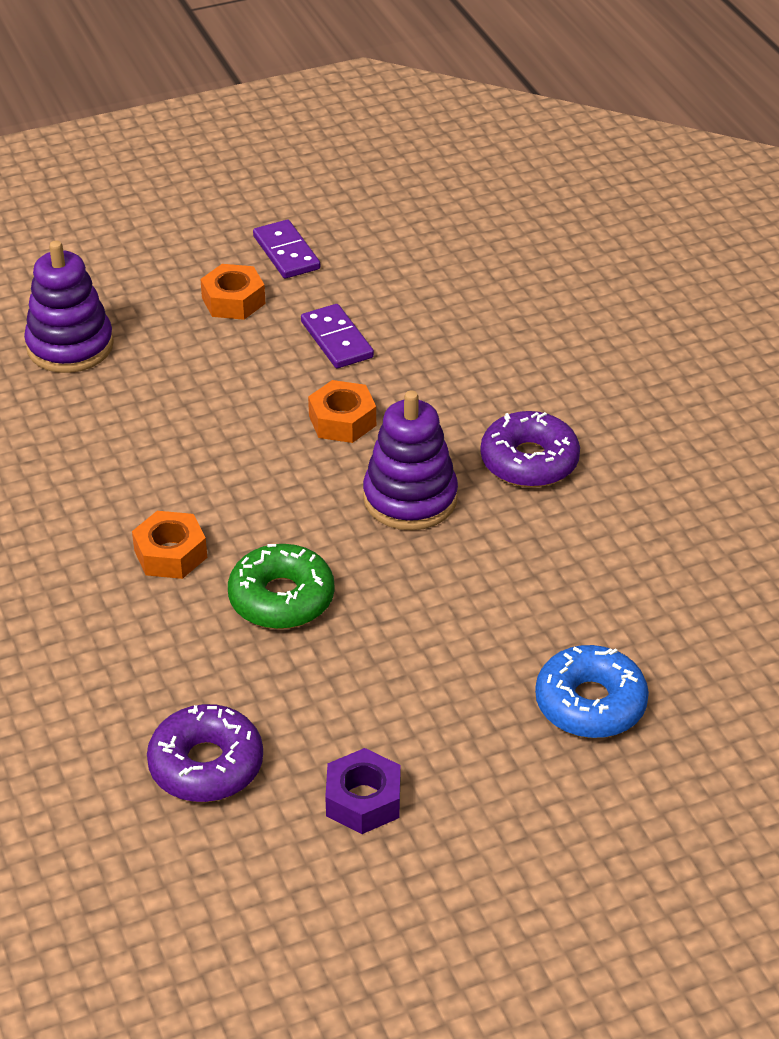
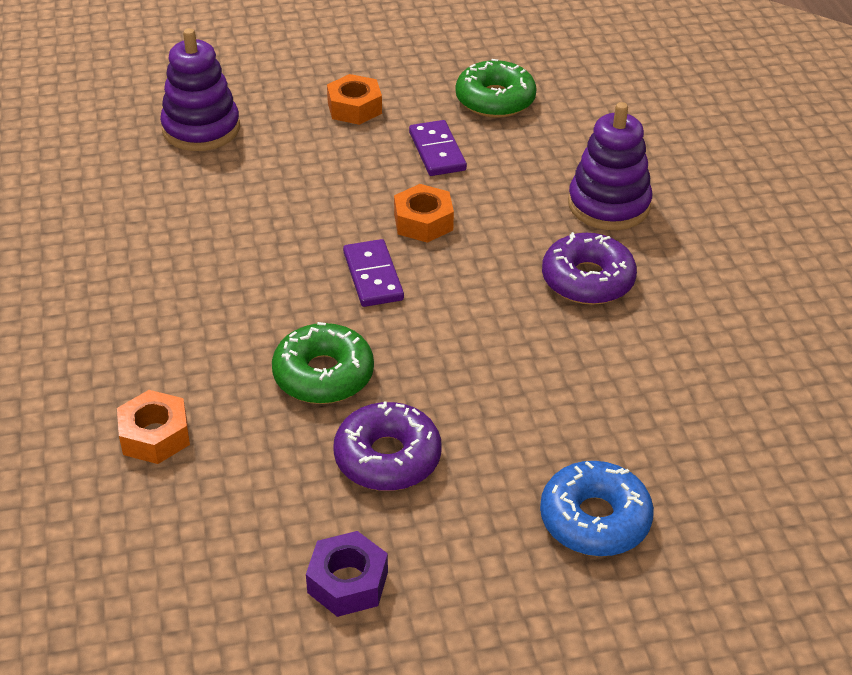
camera: 10 degrees right, 0 degrees up
(170, 554) = (234, 320): orange nut -> orange nut (155, 435)
(206, 765) = (207, 523): purple donut -> purple donut (387, 458)
(286, 253) = (412, 73): purple domino -> purple domino (373, 276)
(385, 273) = (495, 100): none -> green donut
(410, 498) = (467, 299): purple stacking toy -> purple stacking toy (609, 205)

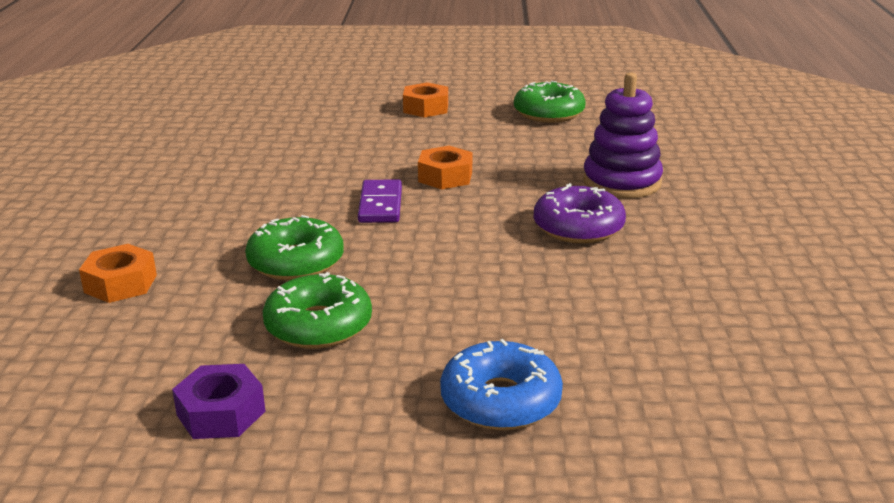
camera: 15 degrees right, 15 degrees down
(201, 129) = (293, 109): purple stacking toy -> none
(387, 458) = (318, 325): purple donut -> green donut
(437, 151) = (481, 137): purple domino -> none

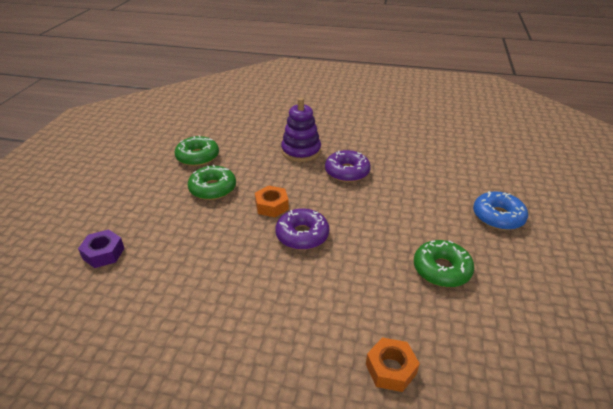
camera: 80 degrees left, 10 degrees up
(221, 413) = (527, 310): purple nut -> purple nut (103, 253)
(296, 262) = (370, 276): green donut -> green donut (213, 188)
(380, 205) = (302, 235): purple domino -> purple donut
(426, 108) = (156, 201): orange nut -> none

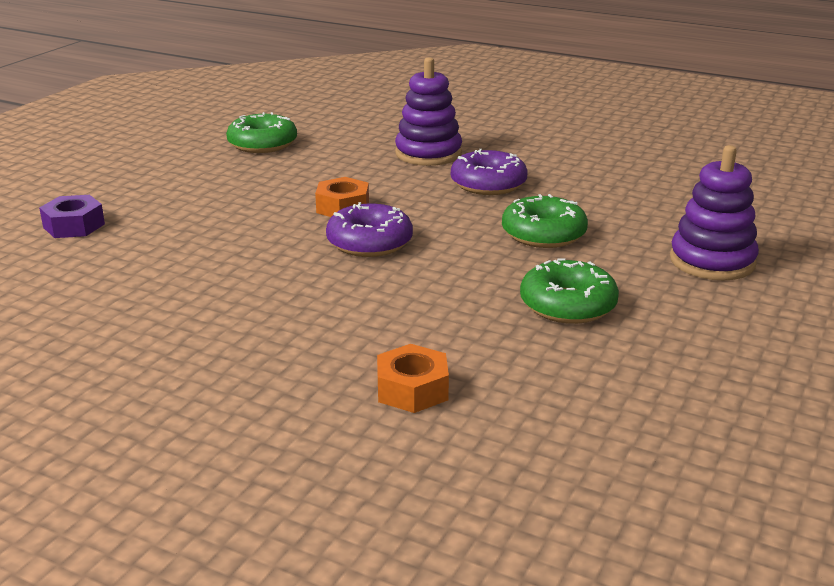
camera: 15 degrees right, 10 degrees down
(213, 188) = (265, 179): green donut -> green donut (543, 234)
(498, 217) = (712, 261): blue donut -> purple stacking toy

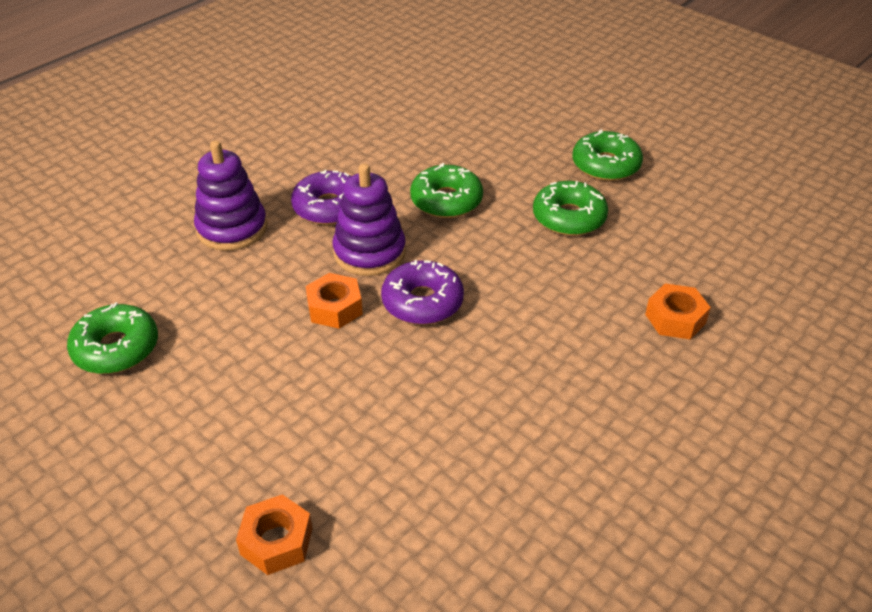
camera: 75 degrees left, 15 degrees up
(74, 226) = (276, 541): purple nut -> orange nut
(706, 321) = (606, 165): none -> green donut
(712, 261) = (522, 137): purple stacking toy -> purple stacking toy (369, 252)

